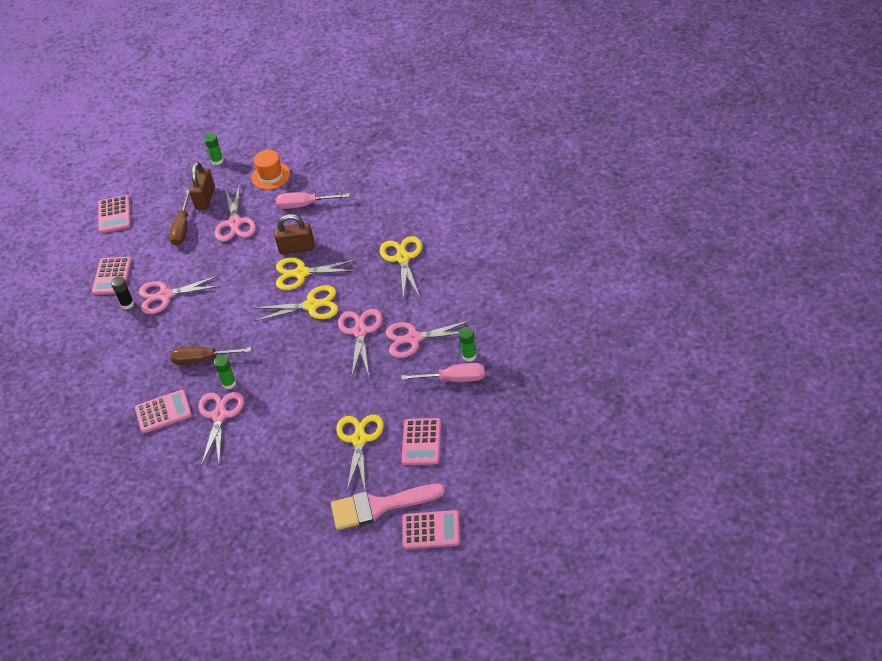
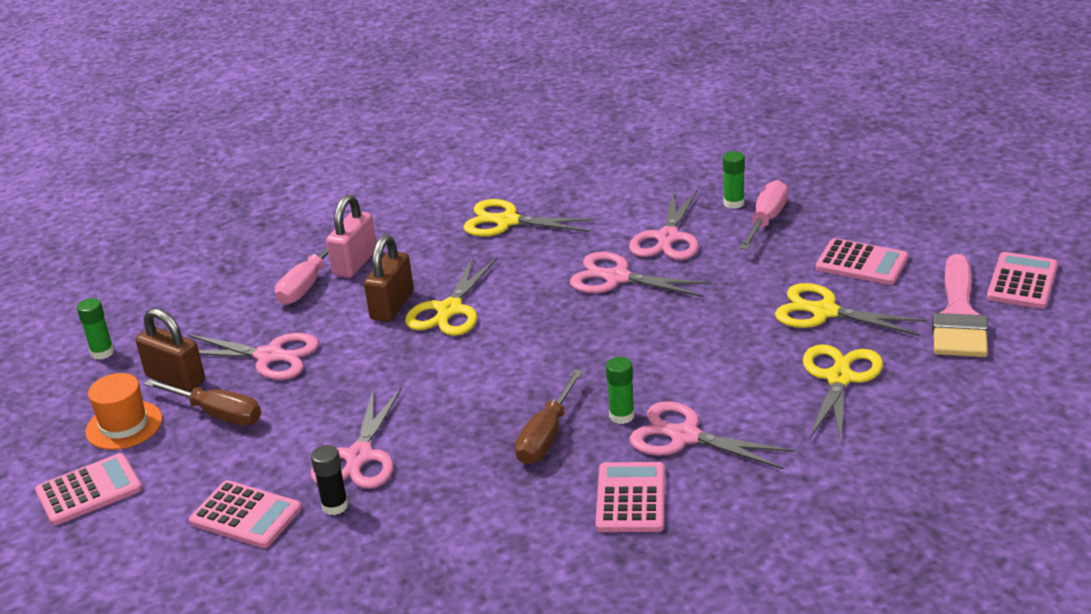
camera: 70 degrees left, 15 degrees down
(114, 214) = (89, 490): pink calculator -> pink calculator turned 45 degrees counterclockwise
(271, 176) = (206, 305): orange hat -> orange hat (124, 425)
(312, 305) = (525, 311): yellow scissors -> yellow scissors (839, 378)
(333, 214) = (355, 263): none -> pink padlock

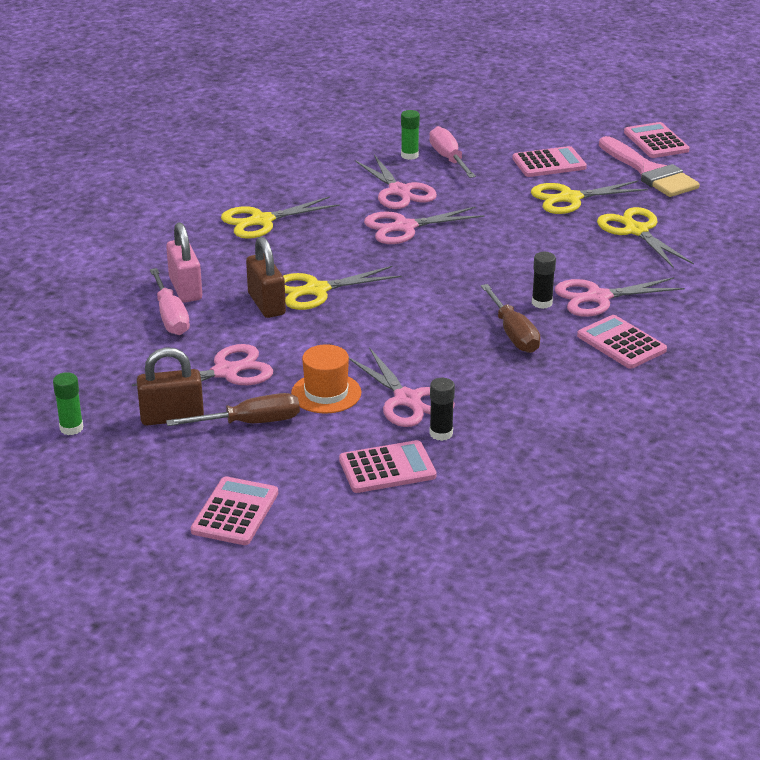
camera: 45 degrees left, 0 degrees up
(124, 425) = (185, 463): orange hat -> orange hat (326, 393)
(449, 310) = (316, 290): yellow scissors -> yellow scissors turned 90 degrees clockwise
(621, 416) = (542, 303): green glue stick -> black glue stick

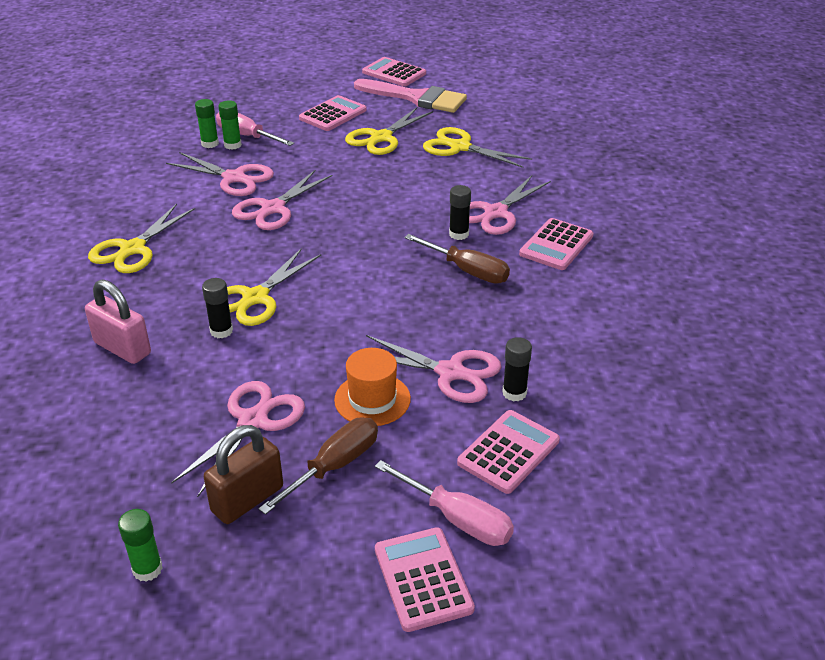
camera: 35 degrees left, 5 degrees up
(170, 316) = (135, 384): pink screwdriver -> pink screwdriver (457, 519)
(266, 304) = (221, 331): brown padlock -> black glue stick
(428, 163) = (232, 145): none -> green glue stick
(621, 343) = (556, 245): pink calculator -> pink calculator turned 75 degrees counterclockwise

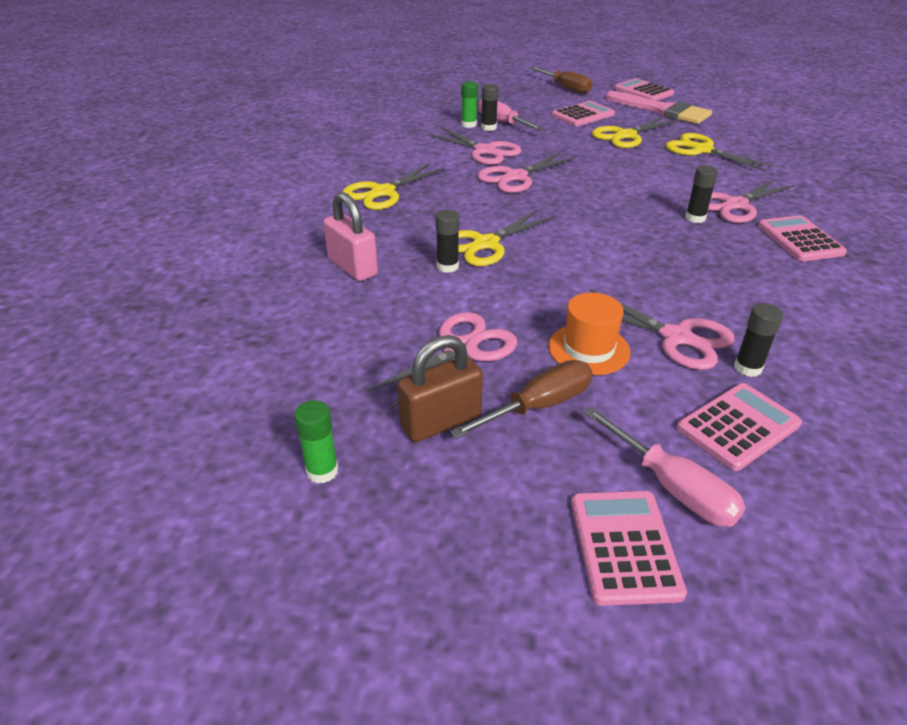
camera: 15 degrees right, 0 degrees up
(232, 145) = (488, 128): green glue stick -> black glue stick
(467, 271) = (701, 249): brown screwdriver -> brown screwdriver (566, 88)
(556, 245) = (799, 239): pink calculator -> pink calculator turned 120 degrees clockwise

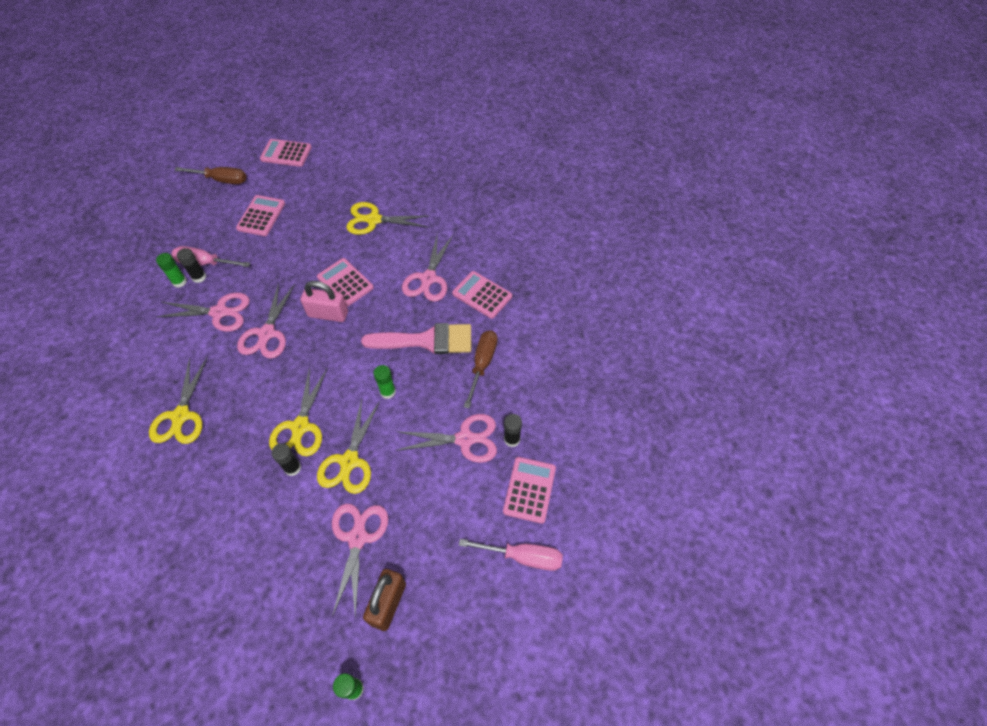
camera: 40 degrees left, 20 degrees up
(352, 267) = (229, 514): pink padlock -> pink padlock (328, 314)
(538, 406) = (429, 551): brown screwdriver -> brown screwdriver (482, 364)
(588, 349) = (426, 484): orange hat -> none
(608, 261) = (388, 392): none -> green glue stick
(624, 546) = (524, 611): pink calculator -> pink calculator (345, 282)
(625, 136) = (311, 229): yellow scissors -> yellow scissors (349, 461)
(663, 110) = (317, 176): pink brush -> pink brush (426, 340)
(695, 218) = (413, 309): black glue stick -> none

